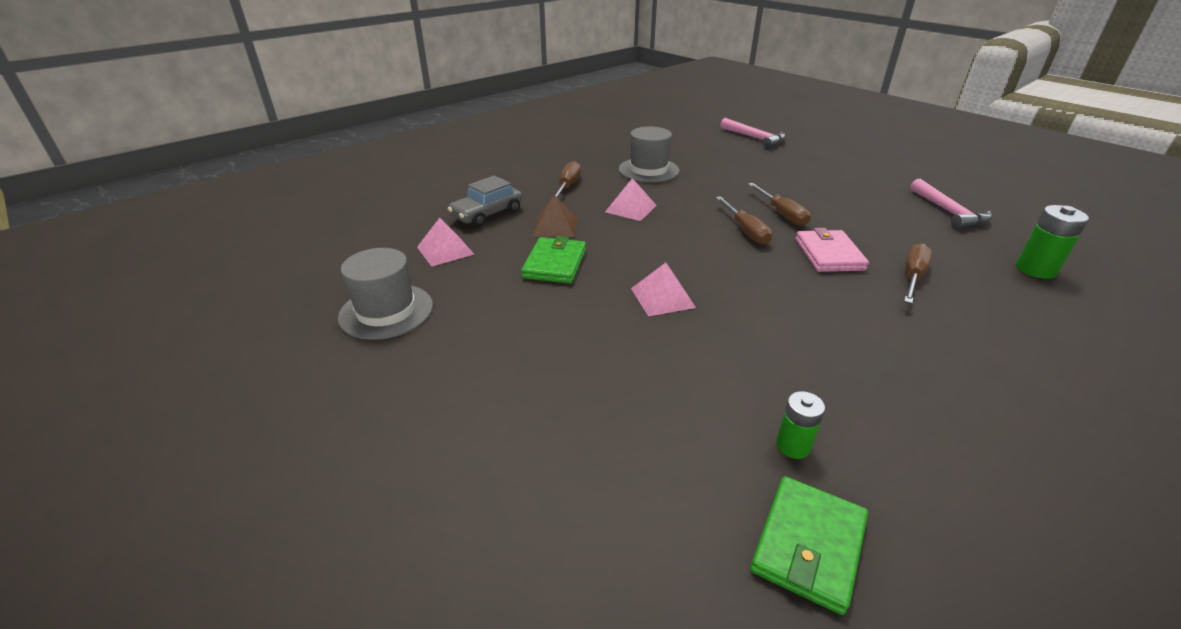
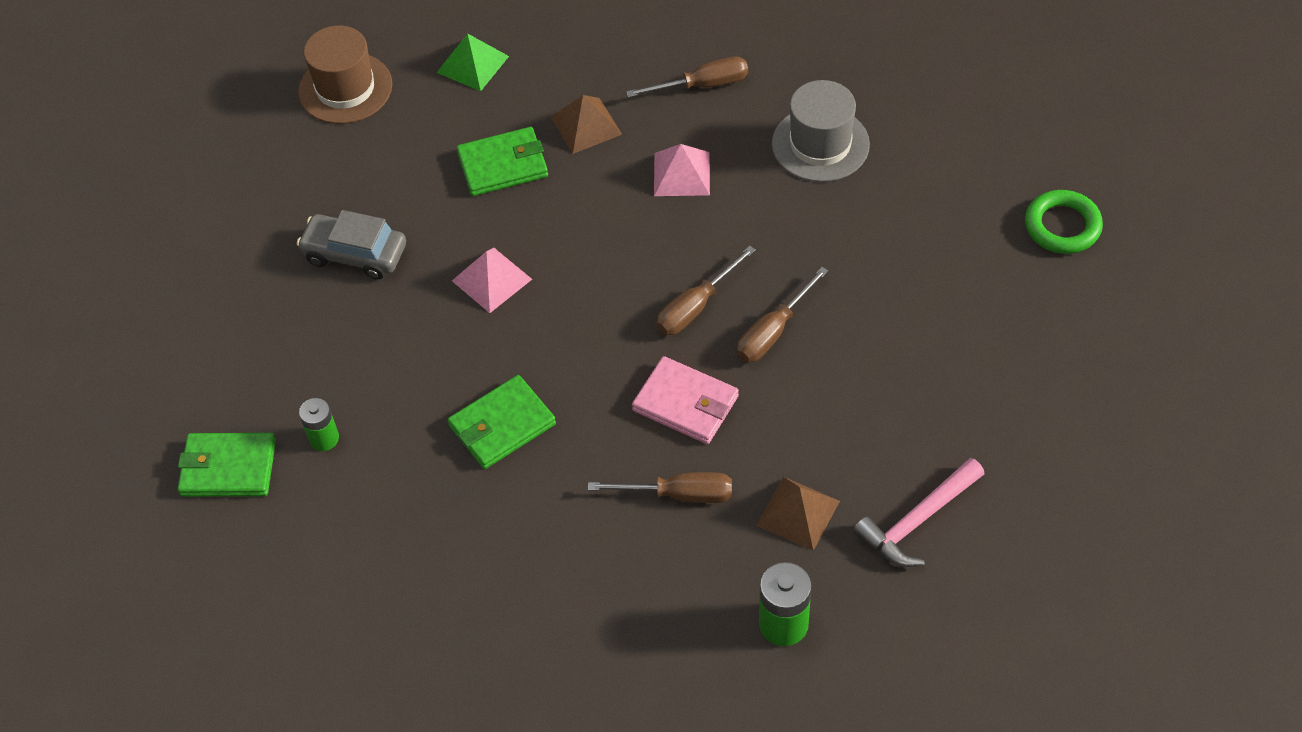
camera: 65 degrees right, 20 degrees up
(386, 311) = (345, 88): grey hat -> brown hat
(445, 250) = (472, 64): pink pyramid -> green pyramid
(487, 214) = (574, 51): grey car -> grey car (355, 254)
(755, 138) = (1062, 226): pink hammer -> green ring
(818, 333) = (502, 425): none -> green wallet
(829, 254) = (685, 403): pink wallet -> pink wallet turned 60 degrees clockwise
(936, 242) = (798, 513): none -> brown pyramid

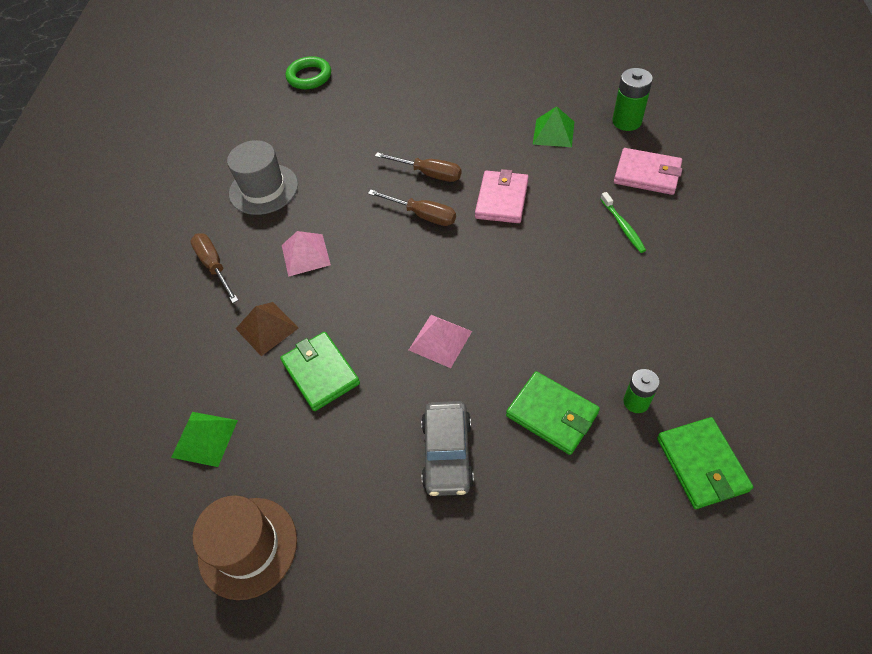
camera: 105 degrees left, 0 degrees up
(502, 425) = (565, 290): green wallet -> green wallet (552, 414)
(573, 529) = (623, 226): none -> green toothbrush
(657, 601) = (647, 174): none -> pink wallet
(679, 494) = (569, 185): brown screwdriver -> none
(798, 513) = (553, 132): brown pyramid -> green pyramid
(917, 521) = (533, 89): pink hammer -> none

